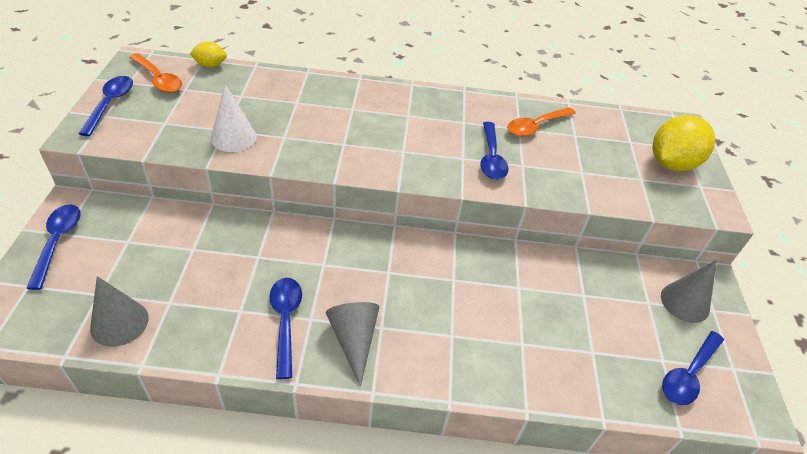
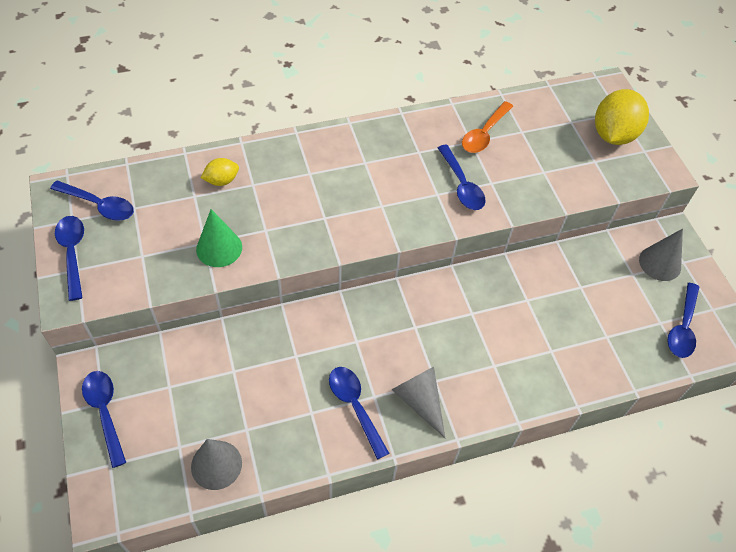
camera: 20 degrees left, 10 degrees up
(158, 79) = (99, 205): orange spoon -> blue spoon
(210, 65) = (139, 168): yellow lemon -> yellow lemon (222, 180)
(233, 137) = (219, 248): white cone -> green cone

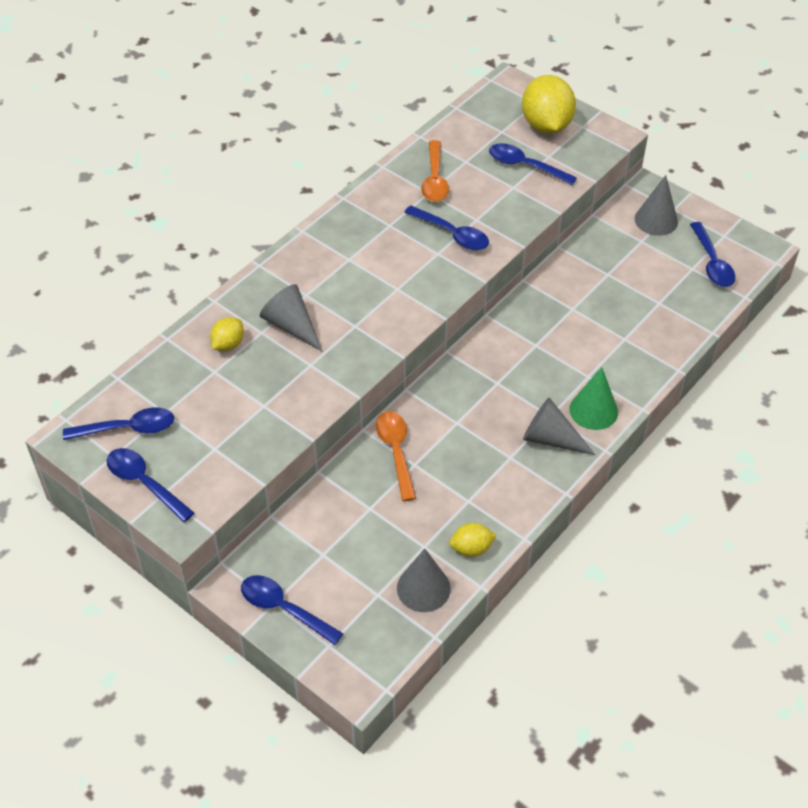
camera: 30 degrees left, 5 degrees down
(219, 248) = (282, 402): green cone -> green cone (593, 410)
(278, 191) = (291, 325): none -> grey cone
(280, 455) = (471, 548): none -> yellow lemon
(290, 337) = (396, 452): none -> orange spoon
(355, 407) = (501, 474): blue spoon -> blue spoon (525, 166)

